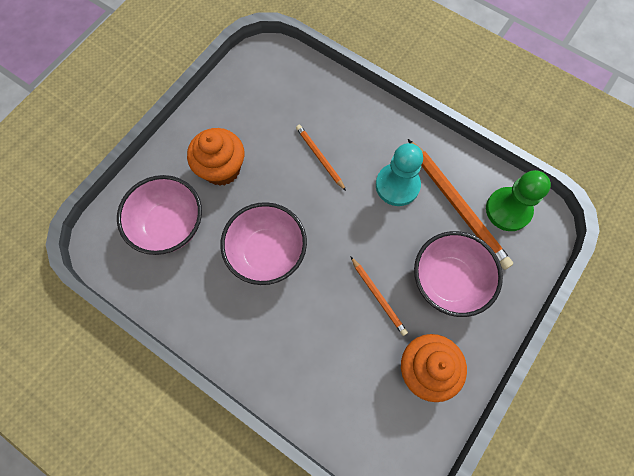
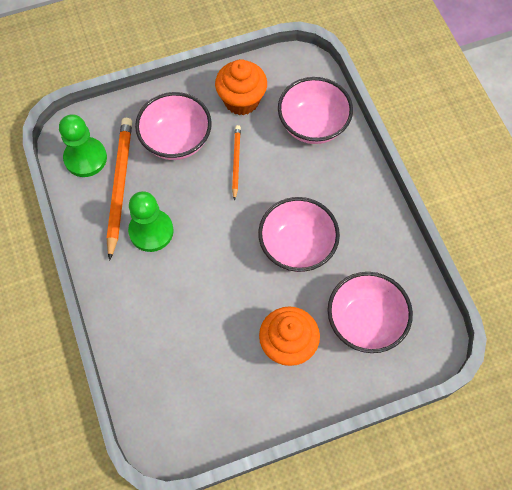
camera: 145 degrees left, 5 degrees down
(320, 157) = (194, 297): orange pencil -> none
(335, 390) = (313, 125): none -> pink bowl
(397, 185) = (151, 231): turquoise pawn -> green pawn

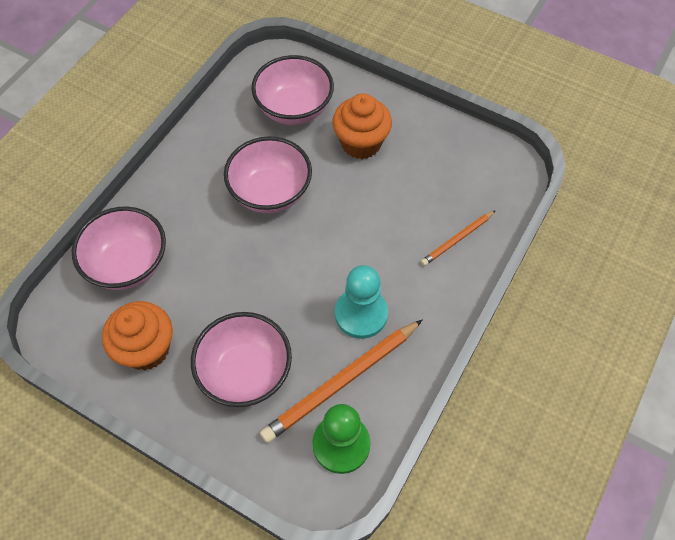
camera: 130 degrees left, 5 degrees down
(151, 231) = (361, 314): green pawn -> turquoise pawn
(236, 162) = (225, 299): orange pencil -> orange pencil (457, 239)

